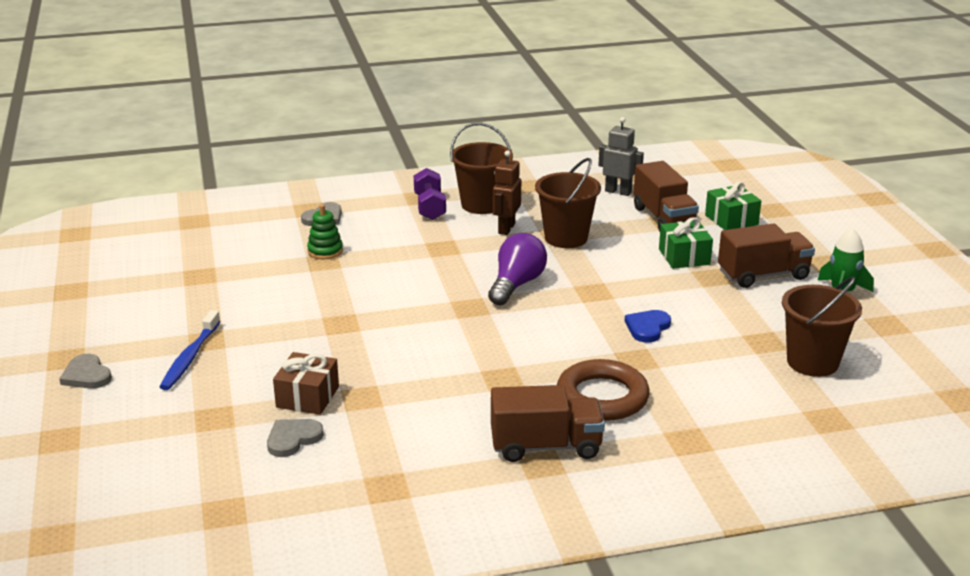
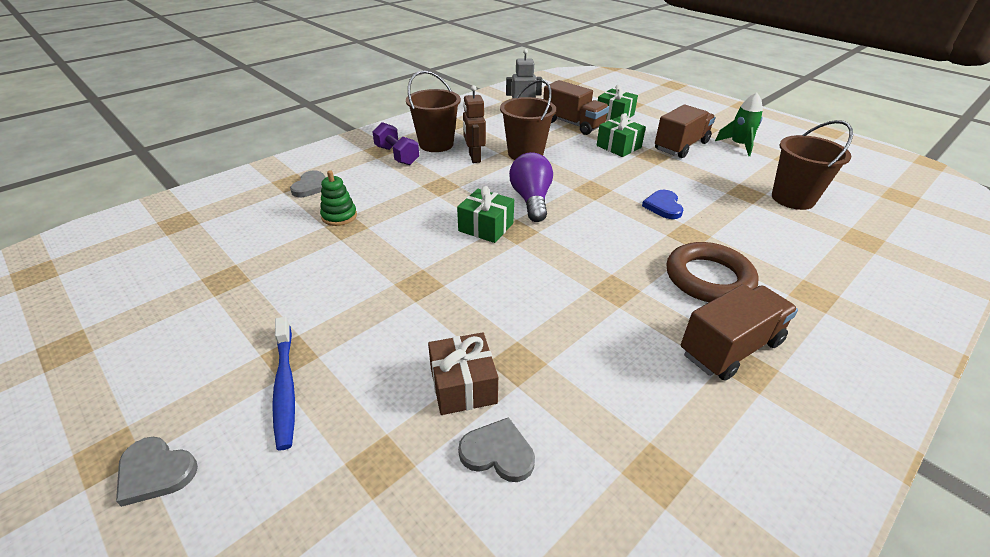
camera: 30 degrees left, 10 degrees up
(293, 439) = (498, 452): grey heart -> grey heart turned 90 degrees clockwise
(445, 296) = (486, 227): none -> green gift

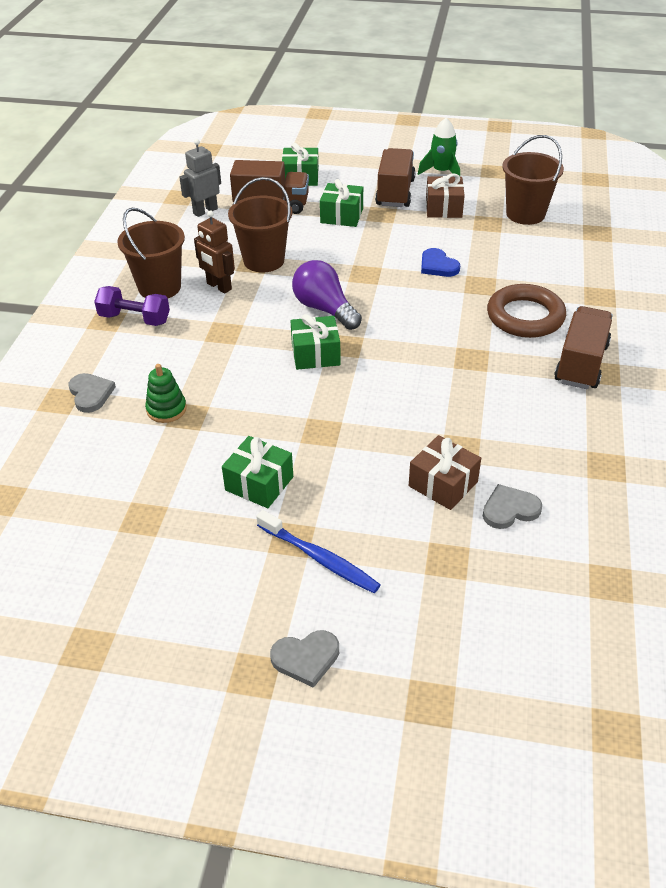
camera: 35 degrees left, 5 degrees up
(325, 298) = (259, 483): none -> green gift
(714, 169) = (443, 208): none -> brown gift

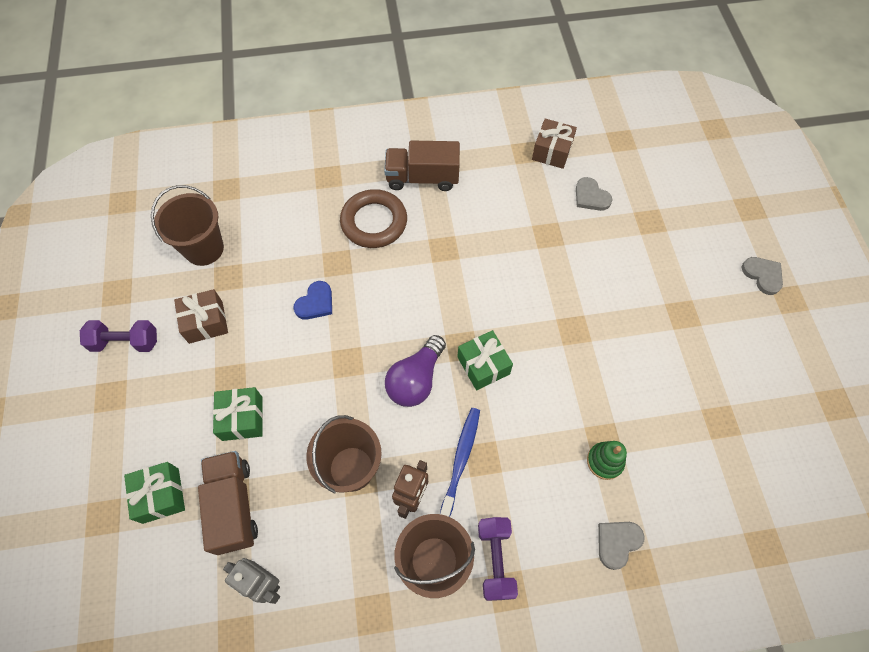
camera: 110 degrees left, 20 degrees up
(259, 483) = (646, 353): green gift -> none
(319, 558) = (689, 292): blue toothbrush -> blue toothbrush (461, 460)
(395, 192) = (181, 377): brown truck -> none
(441, 172) = (125, 342): green rocket -> purple dumbbell
(443, 484) = (587, 238): brown gift -> brown gift (552, 151)

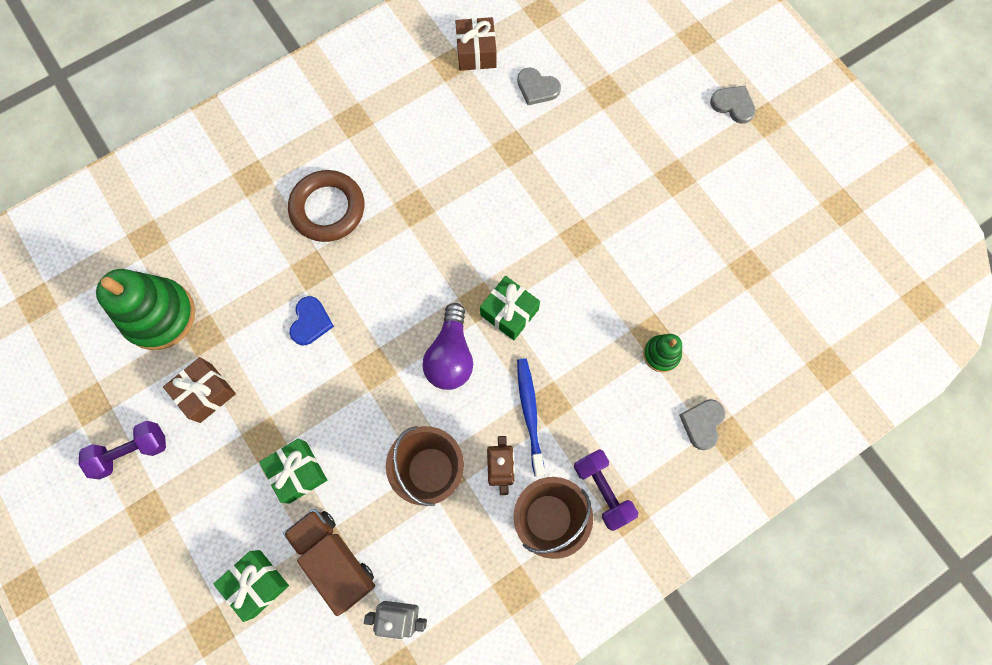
camera: 25 degrees left, 10 degrees up
(204, 249) = (159, 315): brown bucket -> green stacking toy
(422, 178) = (355, 138): brown truck -> none

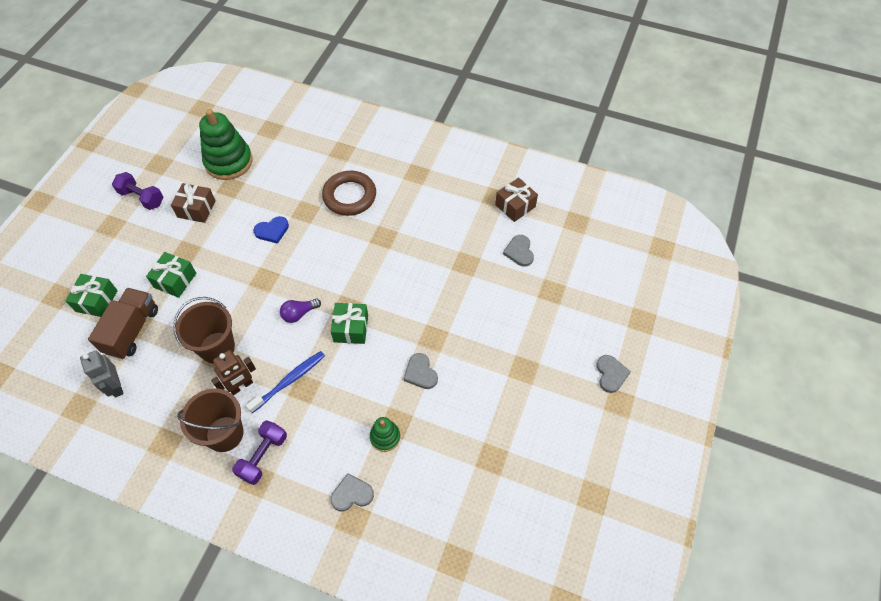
camera: 55 degrees right, 15 degrees down
(450, 356) = (299, 314): purple light bulb -> purple light bulb, size x0.62
(612, 275) = (420, 373): none -> grey heart

